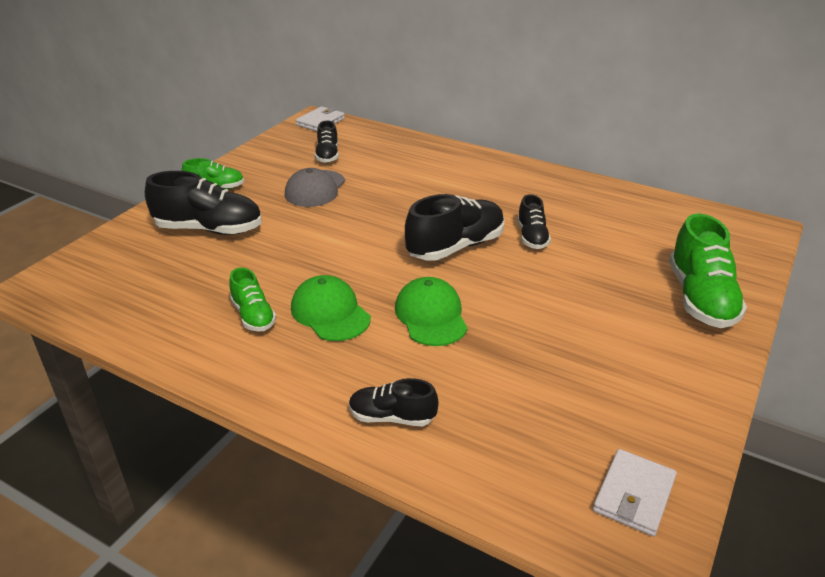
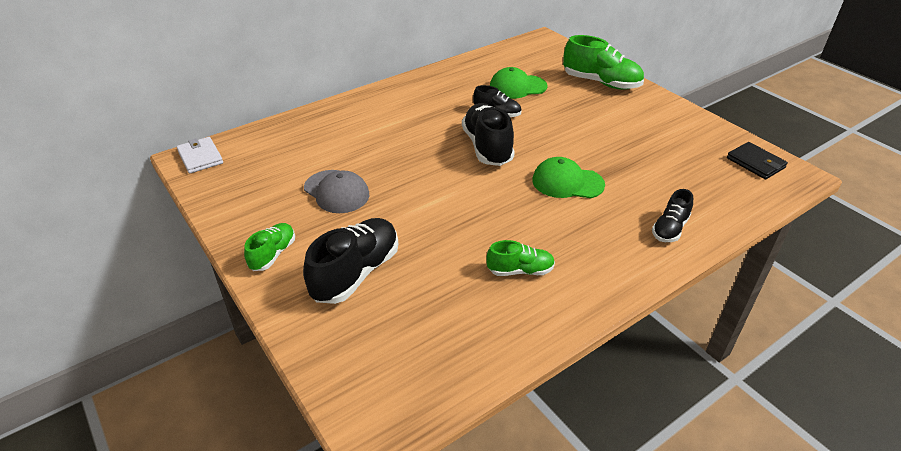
camera: 65 degrees left, 5 degrees up
(327, 155) = (278, 170): black shoe -> none
(330, 313) = (538, 228): green cap -> green cap (517, 87)
(634, 495) = (755, 163): white wallet -> black wallet

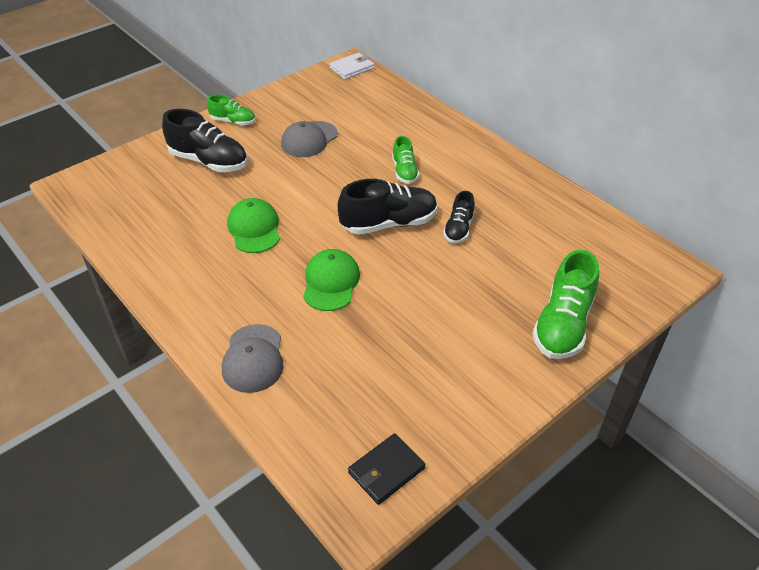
camera: 85 degrees right, 5 degrees up
(517, 87) = (525, 245): green cap -> green cap (254, 228)
(520, 270) = (202, 248): green shoe -> green shoe (404, 171)
(670, 229) = (253, 358): black shoe -> grey cap

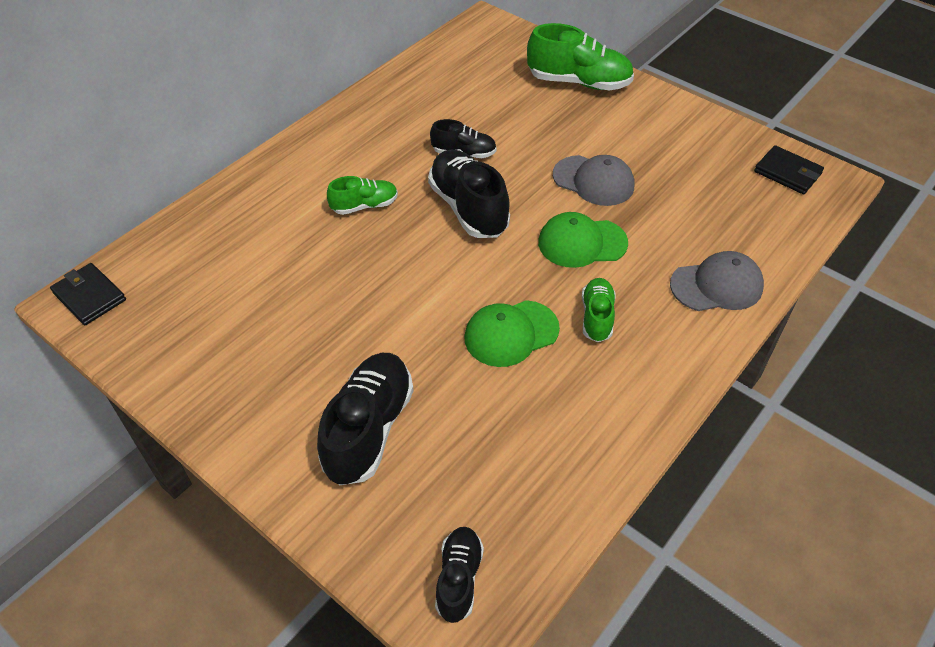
camera: 100 degrees left, 5 degrees up
(97, 185) = (459, 579): none -> black shoe
(233, 121) = (252, 425): green shoe -> green shoe (596, 317)
(309, 139) = (299, 314): grey cap -> grey cap (593, 181)
(352, 68) = (89, 296): white wallet -> black wallet

